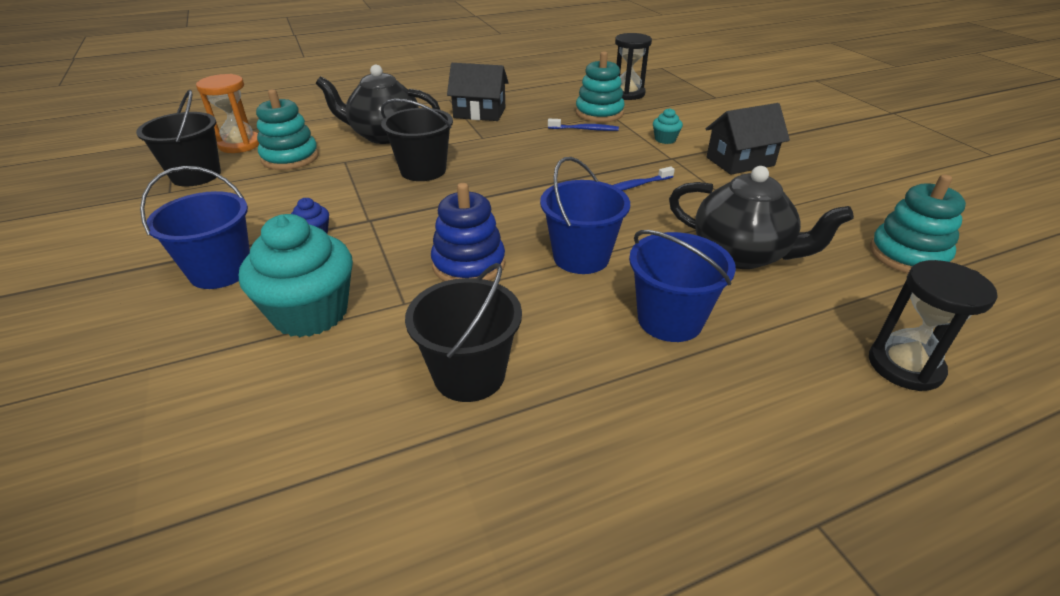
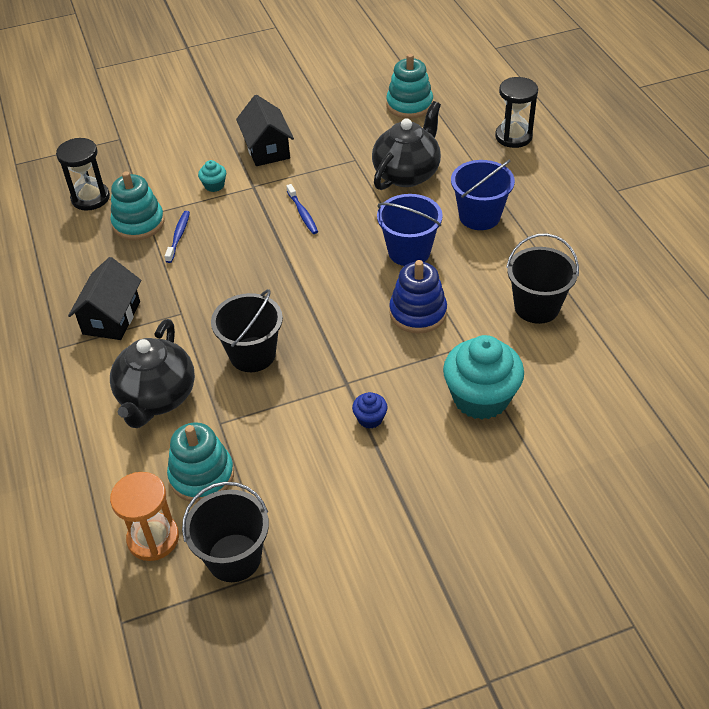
camera: 85 degrees left, 10 degrees up
(220, 271) = (426, 472): blue bucket -> none

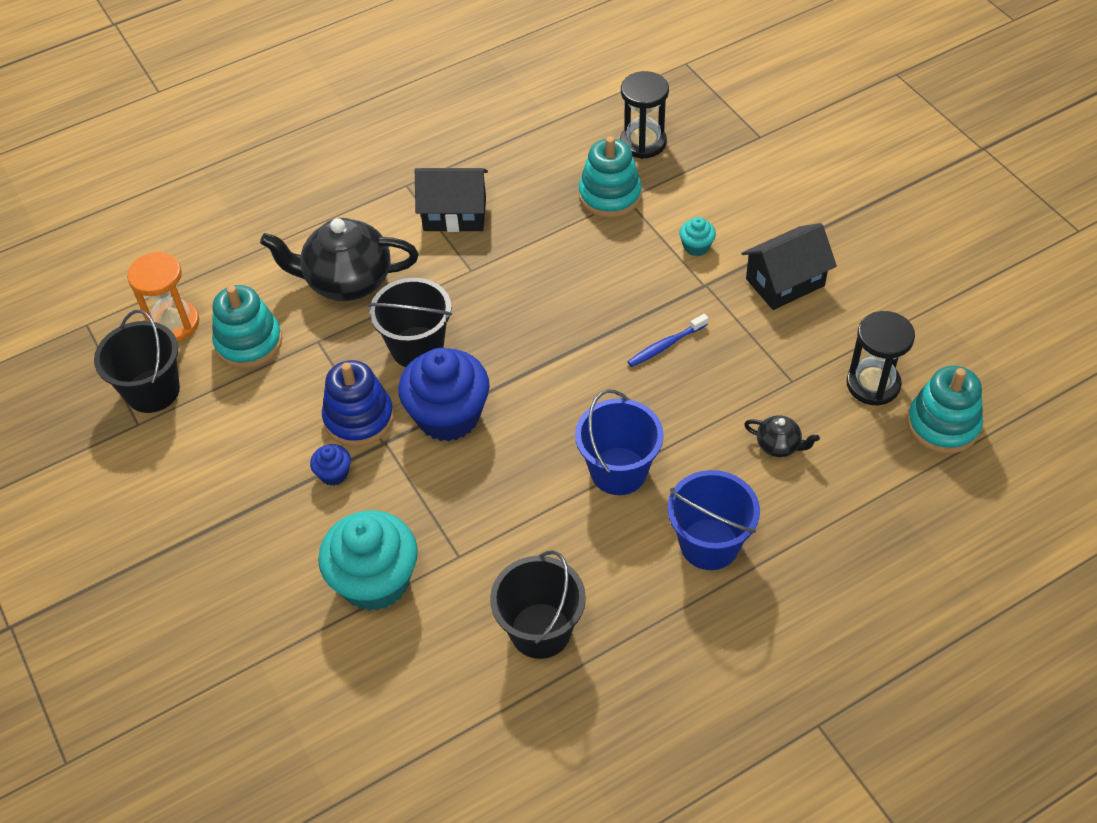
camera: 80 degrees right, 5 degrees up
(178, 236) = (595, 236): blue toothbrush -> none
(331, 340) = (448, 416): none -> blue cupcake
(407, 174) = (779, 445): black teapot -> black teapot, size x0.45
(418, 313) = (508, 496): blue stacking toy -> blue stacking toy (359, 418)
(513, 136) = (910, 570): black hourglass -> black hourglass (873, 384)

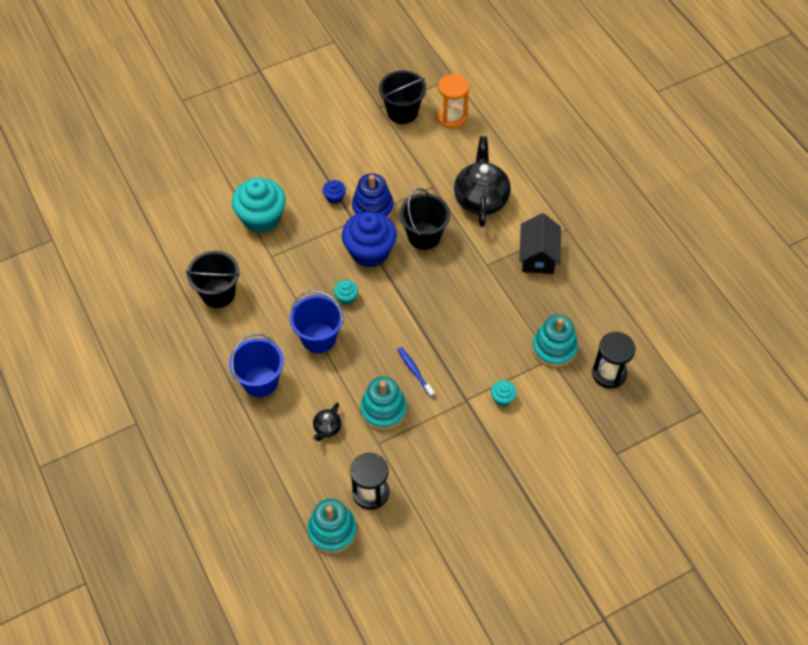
camera: 90 degrees right, 5 degrees up
(249, 342) = (434, 153): turquoise stacking toy -> turquoise stacking toy (383, 410)
(539, 440) = (346, 297): none -> turquoise cupcake
(785, 282) = (466, 450): black house -> none

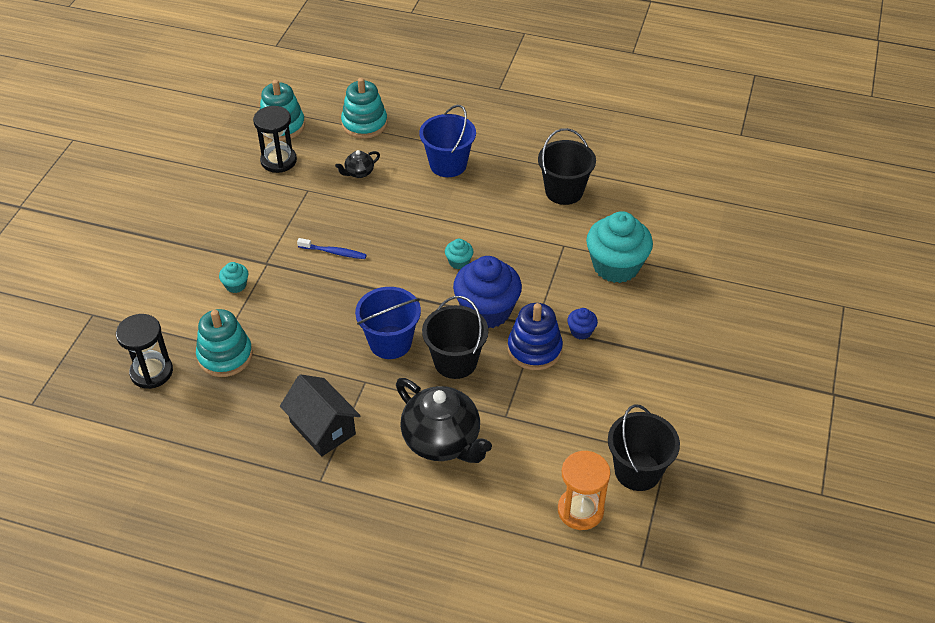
camera: 135 degrees right, 10 degrees down
(319, 338) = (442, 220): blue bucket -> blue bucket (390, 342)
(327, 428) = (359, 173): black teapot -> black teapot turned 105 degrees counterclockwise
(383, 410) = (329, 211): turquoise stacking toy -> turquoise stacking toy (364, 124)

